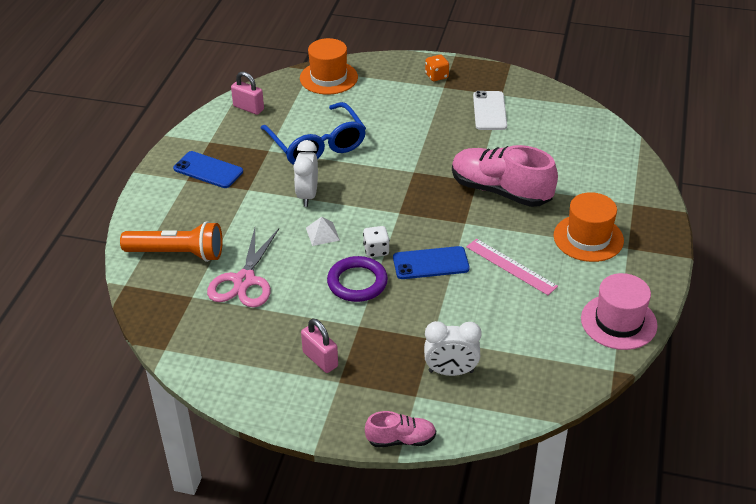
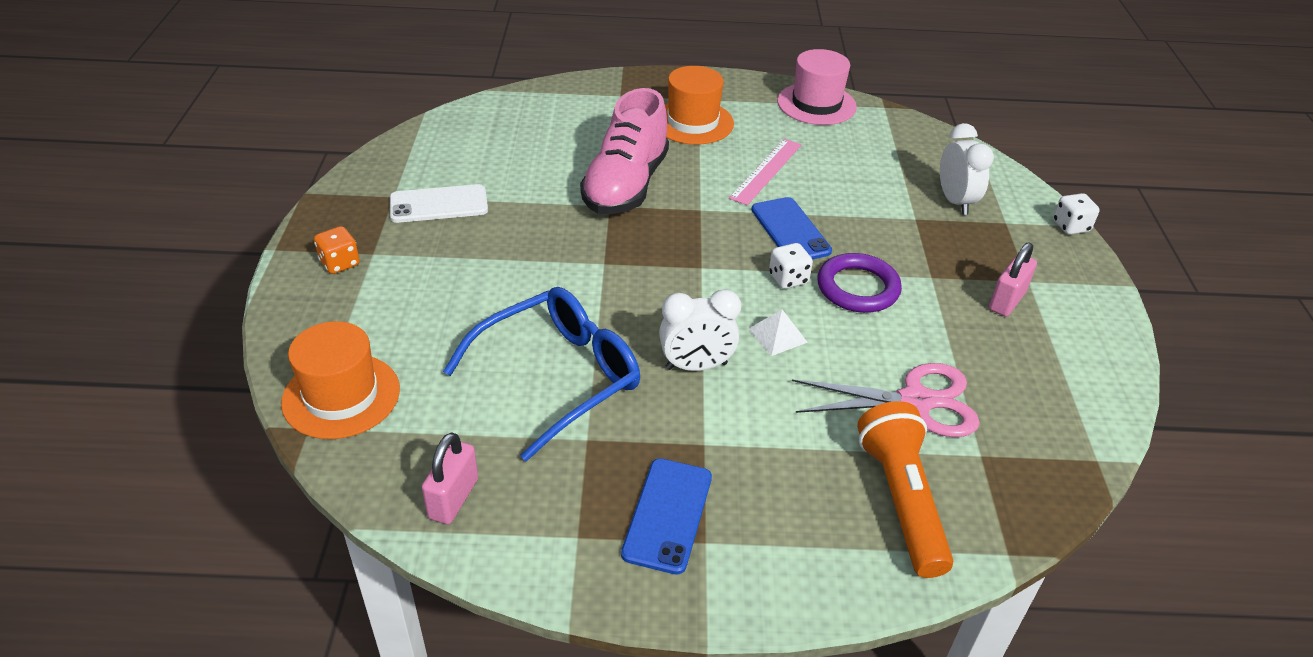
camera: 105 degrees left, 0 degrees up
(401, 439) = (1070, 226): pink shoe -> white dice

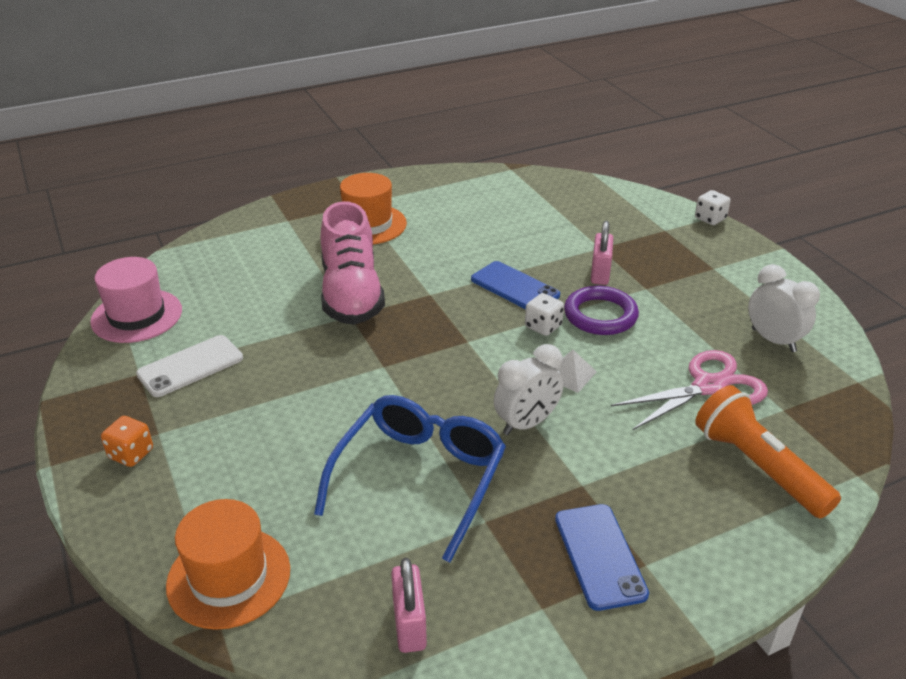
camera: 25 degrees left, 5 degrees down
(766, 171) = (459, 246): pink ruler -> none
(816, 104) = (457, 181): pink hat -> pink hat (137, 316)
(955, 201) = (618, 225): white clock -> white clock (773, 340)
(1007, 301) = (711, 288): pink padlock -> pink padlock (600, 273)

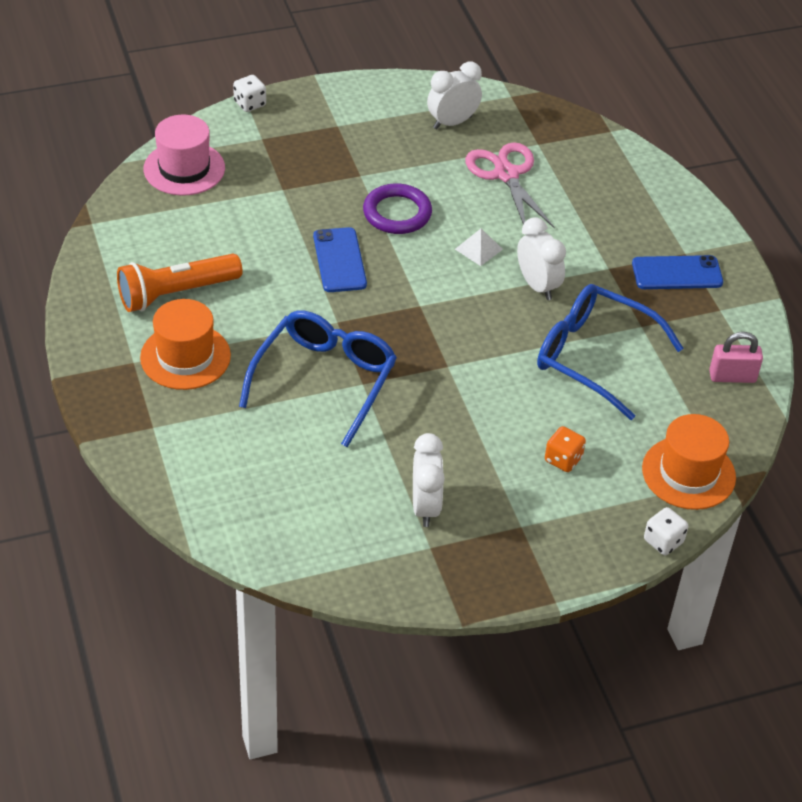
camera: 85 degrees left, 10 degrees up
(131, 454) = (547, 543): orange dice -> orange dice (563, 459)
(137, 316) = (327, 557): pink hat -> pink hat (184, 168)
(190, 366) = (425, 507): white phone -> white clock
(351, 294) = (325, 380): pink shoe -> blue glasses
(515, 287) = (339, 260): blue phone -> blue phone turned 60 degrees counterclockwise
(543, 326) = (407, 252): white dice -> white dice (663, 541)
(600, 273) = (329, 199): pink padlock -> none
(758, 466) = (598, 175): orange flashlight -> orange flashlight (176, 293)

